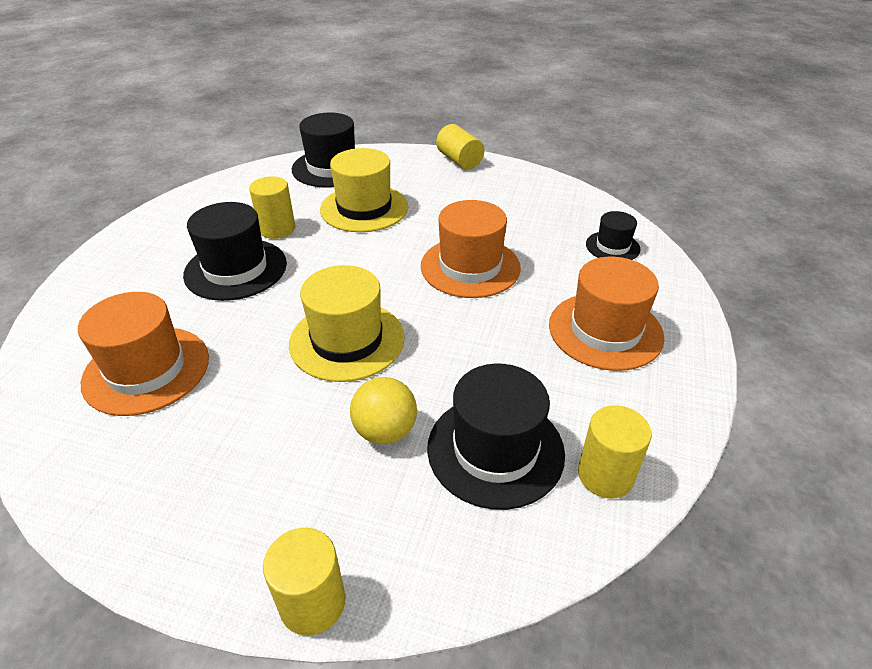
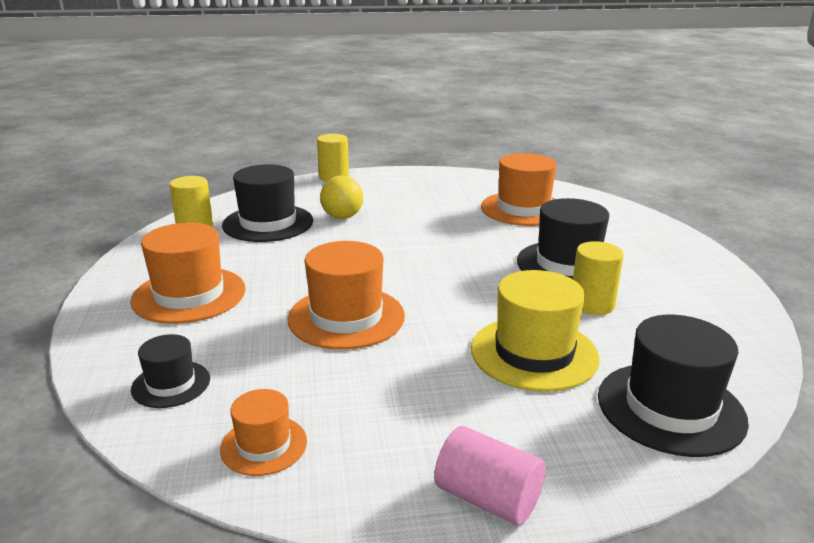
camera: 155 degrees right, 15 degrees down
(347, 340) = (411, 245): yellow hat -> none
(459, 160) = (487, 498): yellow cylinder -> pink cylinder
(556, 201) = (264, 445): none -> orange hat

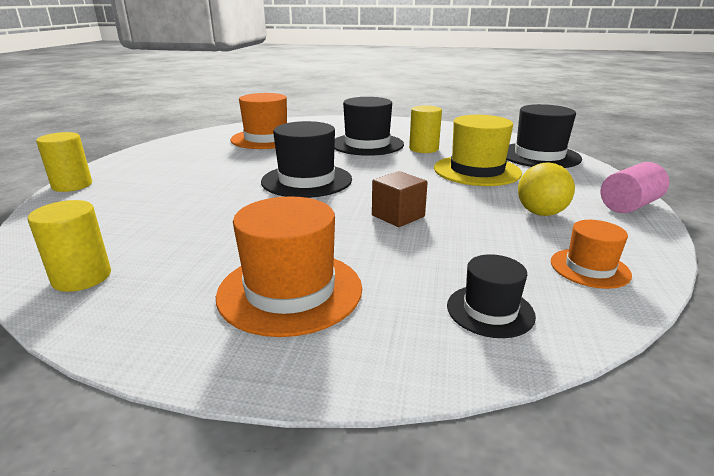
camera: 70 degrees left, 0 degrees up
(268, 223) = (145, 230): black hat -> black hat (306, 180)
(342, 217) = (187, 194): yellow ball -> yellow ball (540, 213)
(346, 317) = (398, 216): orange hat -> brown cube

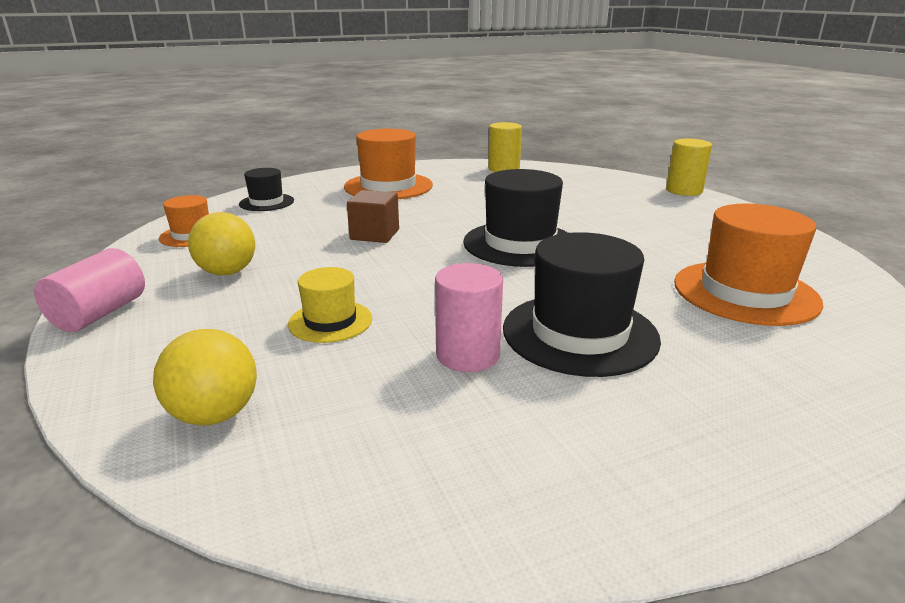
camera: 145 degrees right, 0 degrees up
(423, 149) = (468, 355): yellow cylinder -> pink cylinder
(477, 171) = (330, 321): yellow hat -> yellow hat, size x0.56
(539, 156) = (215, 414): black hat -> yellow ball

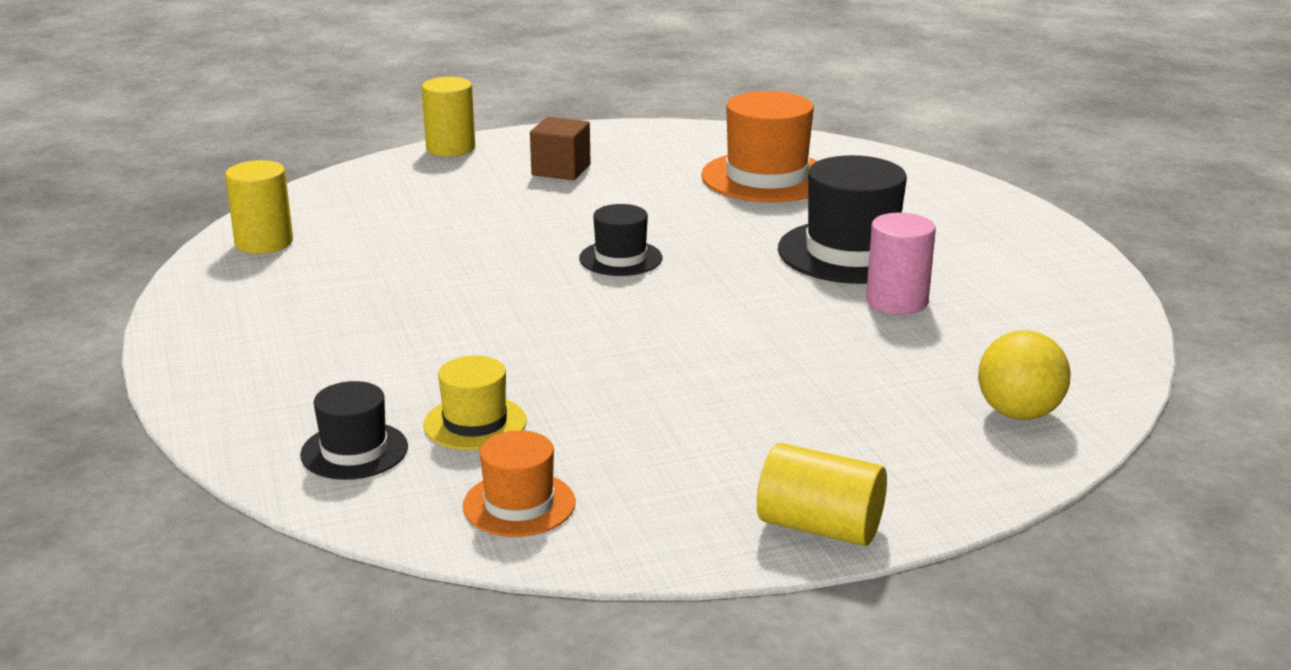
camera: 85 degrees left, 0 degrees up
(100, 313) = (819, 527): pink cylinder -> yellow cylinder
(227, 272) = (688, 449): yellow ball -> none
(330, 321) = (834, 368): yellow hat -> yellow hat (475, 423)
(375, 234) = (561, 348): brown cube -> brown cube (561, 170)
(388, 186) = (313, 339): orange hat -> none
(520, 244) = (620, 258): black hat -> black hat, size x0.56

